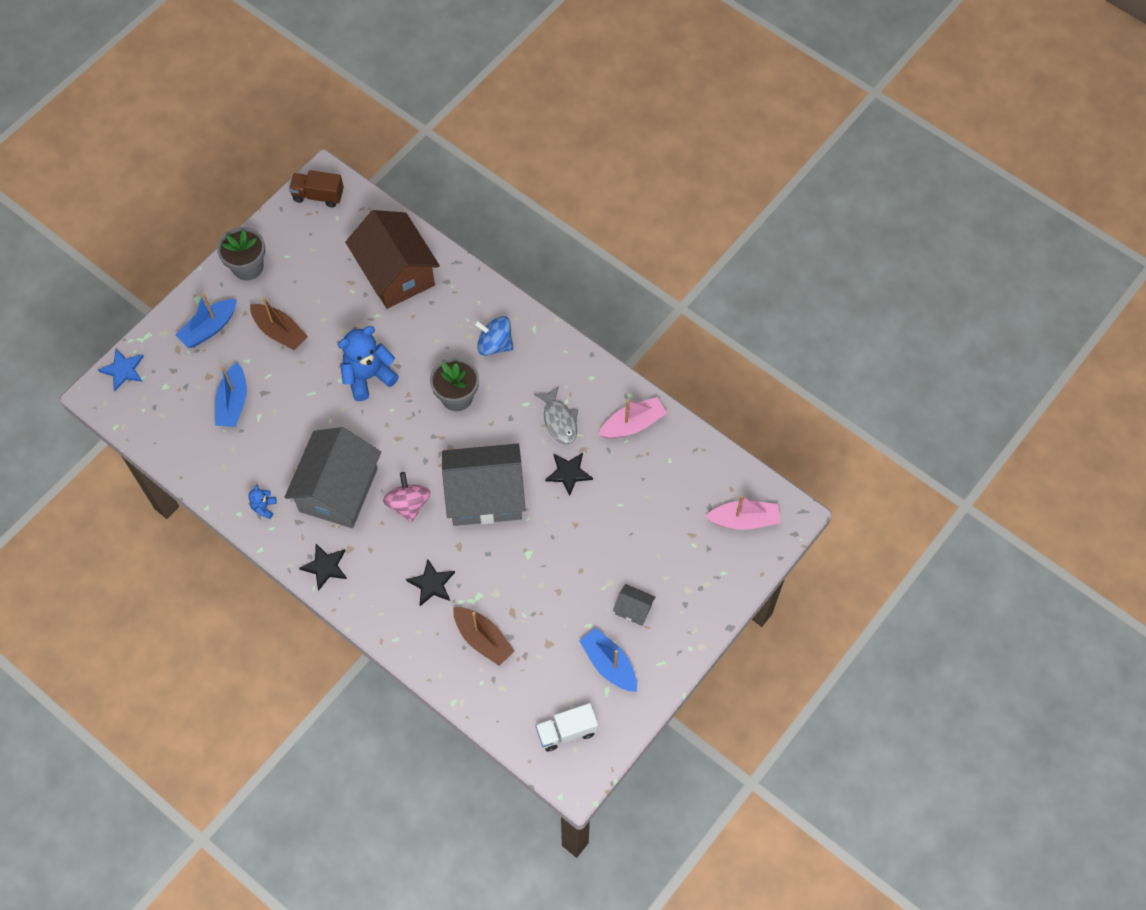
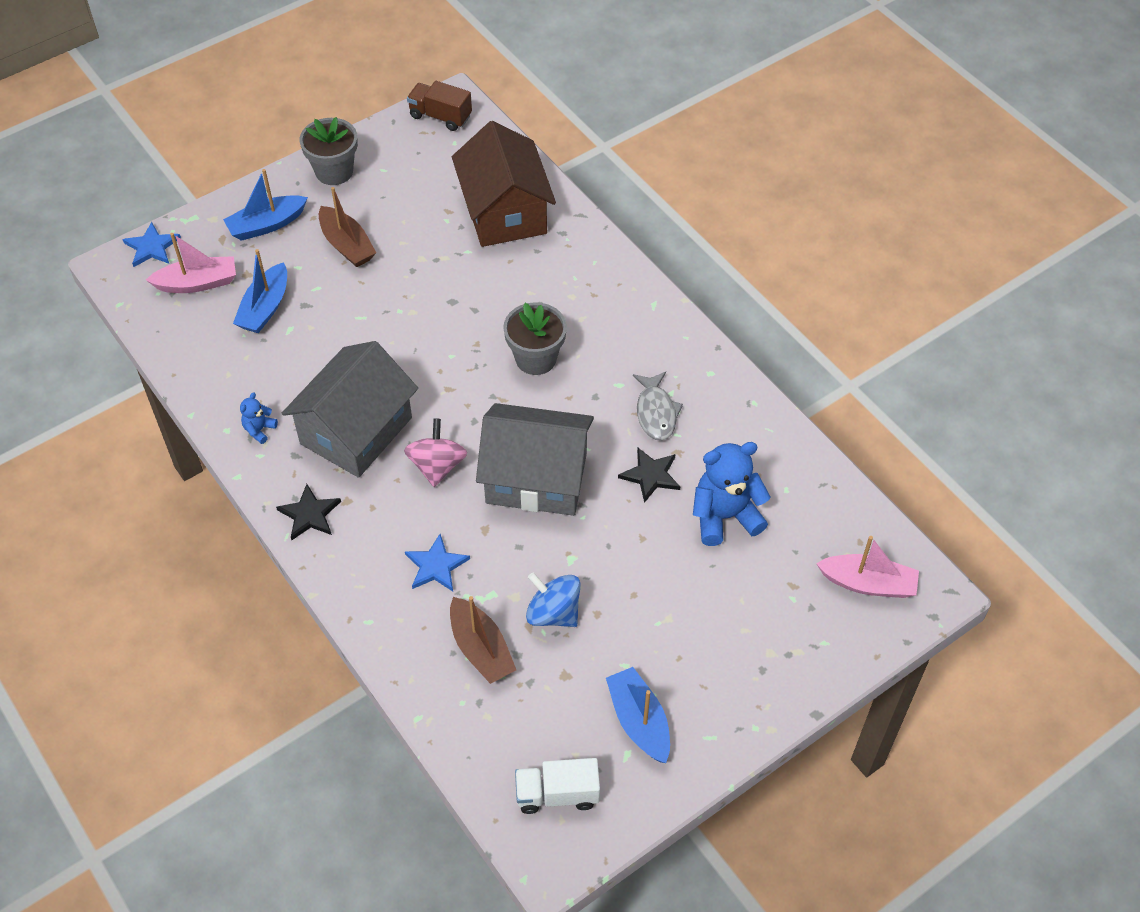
camera: 15 degrees right, 10 degrees down
(368, 376) = (435, 314): blue teddy bear -> blue teddy bear (725, 516)
(431, 584) = (436, 566): black star -> blue star
(494, 344) = (600, 311): blue spinning top -> blue spinning top (553, 613)
(632, 424) = (749, 437): pink boat -> pink boat (197, 283)
(633, 609) = (691, 659): grey house -> none

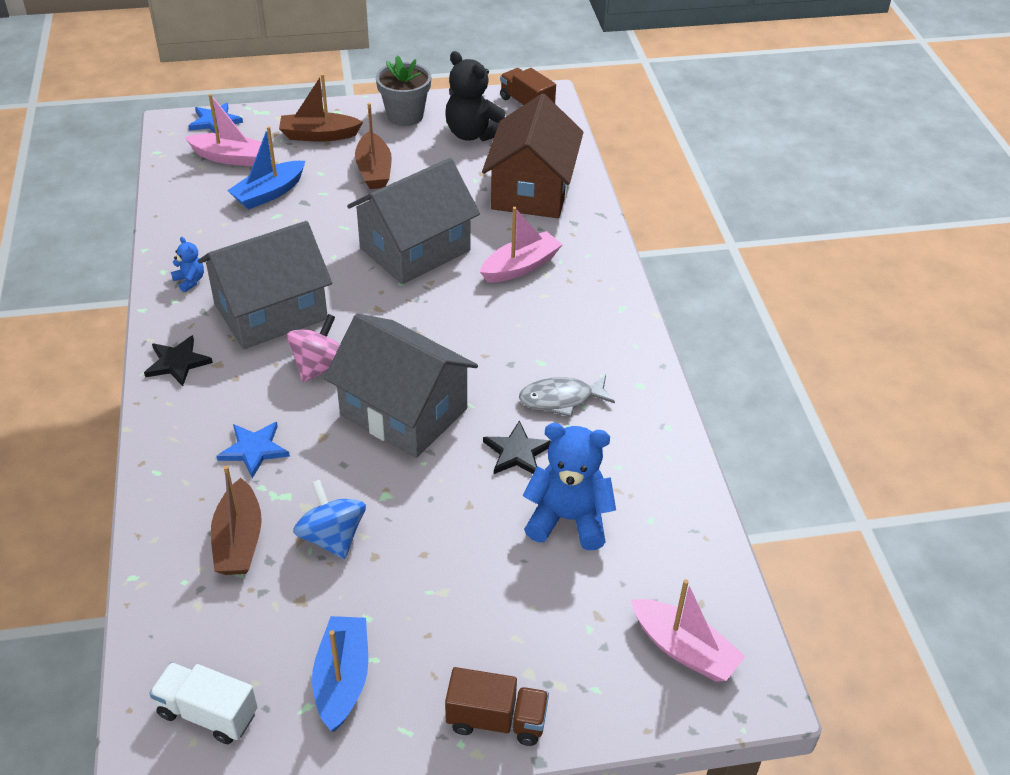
camera: 25 degrees right, 10 degrees down
(259, 430) = (190, 281): blue teddy bear -> blue teddy bear turned 90 degrees clockwise
(267, 225) = (319, 135): blue boat -> brown boat
(412, 169) = (473, 134): none -> black teddy bear
(441, 315) = (415, 249): none -> grey house
(536, 358) = (476, 312): grey flower pot -> none
(544, 297) = (520, 266): none -> pink boat
(656, 412) = (561, 399): grey fish -> grey fish turned 60 degrees clockwise
(769, 698) = (496, 720): none -> brown truck

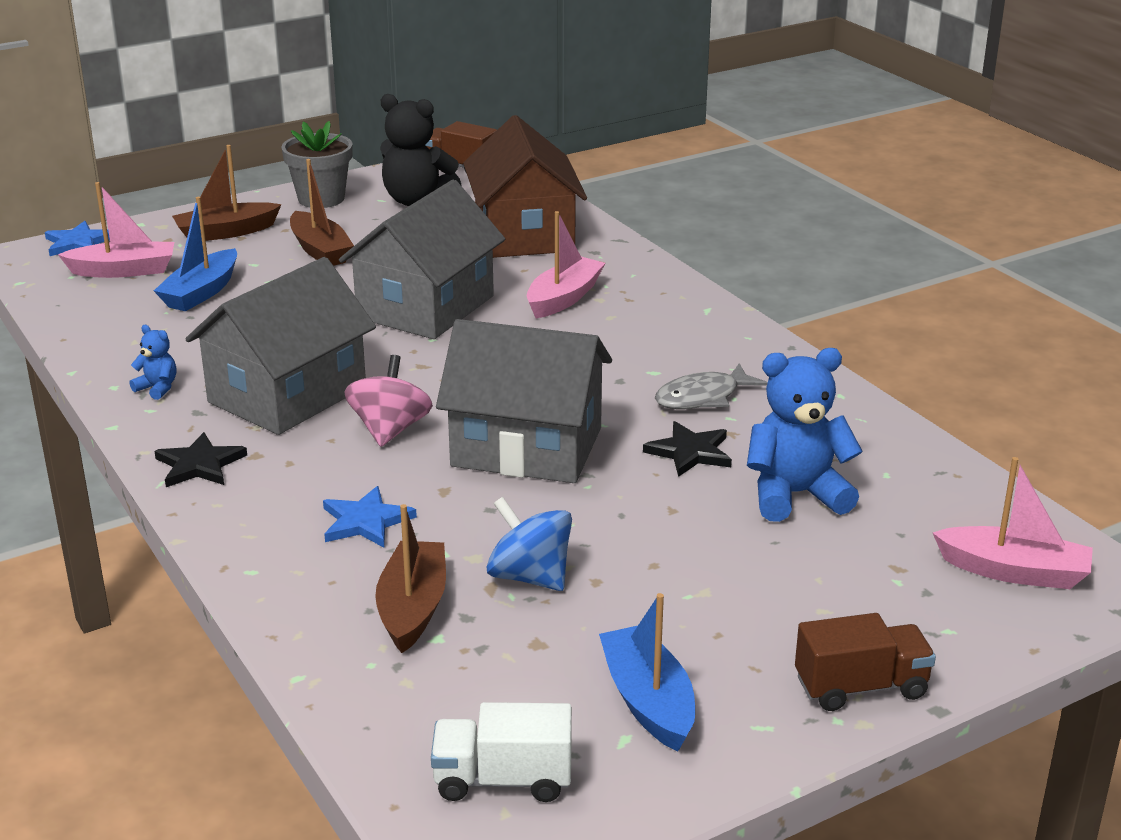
camera: 20 degrees left, 15 degrees down
(239, 540) = (412, 608): brown boat -> brown boat turned 150 degrees counterclockwise

